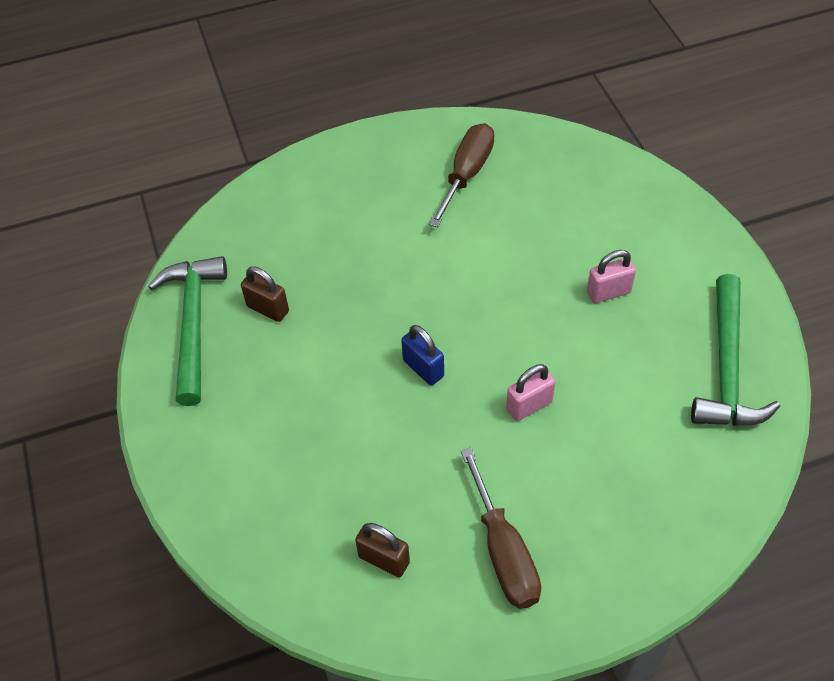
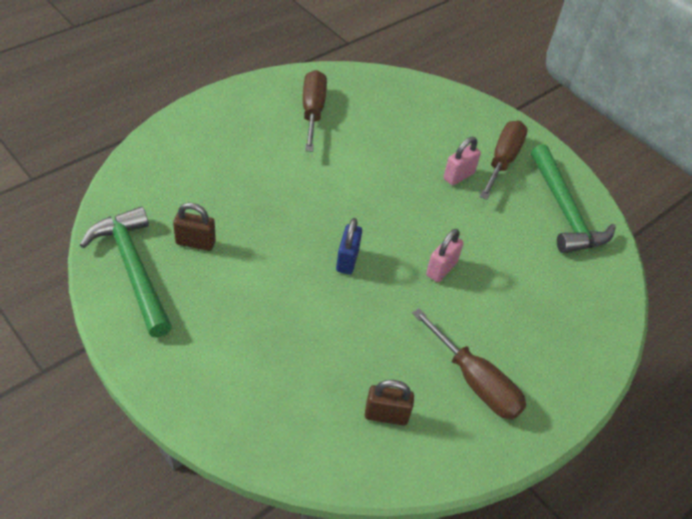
camera: 30 degrees left, 5 degrees down
(423, 368) = (347, 260): blue padlock -> blue padlock turned 75 degrees clockwise
(677, 283) = (503, 160): none -> brown screwdriver

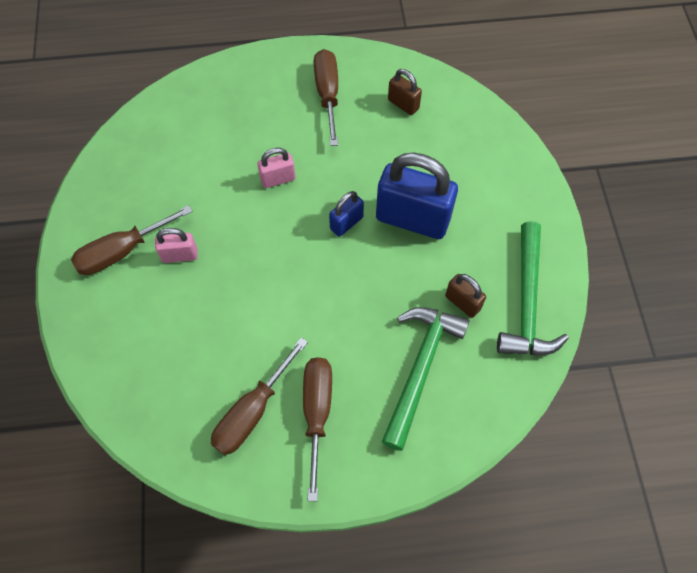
camera: 140 degrees left, 15 degrees up
(266, 127) = (317, 413): none -> brown screwdriver
(288, 292) = (412, 219): none -> blue padlock
(564, 210) = (125, 176): green hammer -> green hammer (420, 368)

